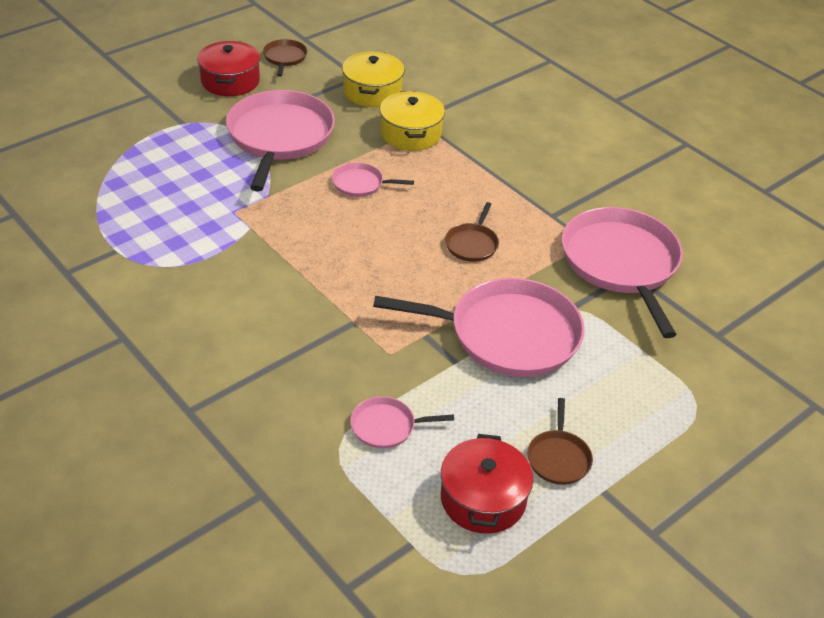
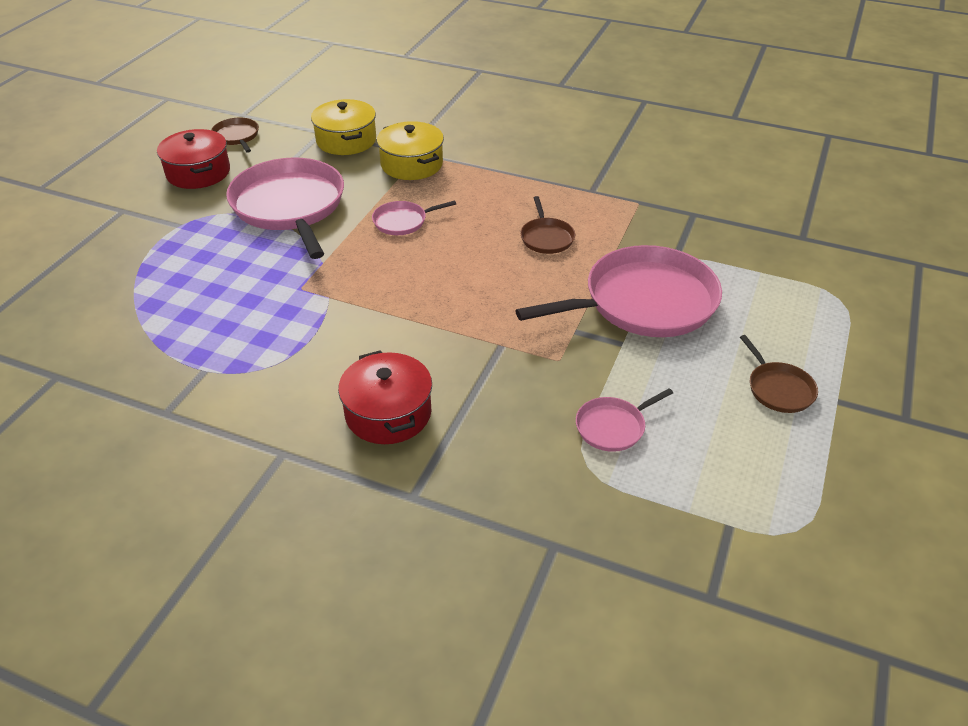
camera: 25 degrees left, 0 degrees up
(483, 499) = (751, 453): red pot -> red pot (388, 413)
(621, 263) = (680, 209): pink pan -> none

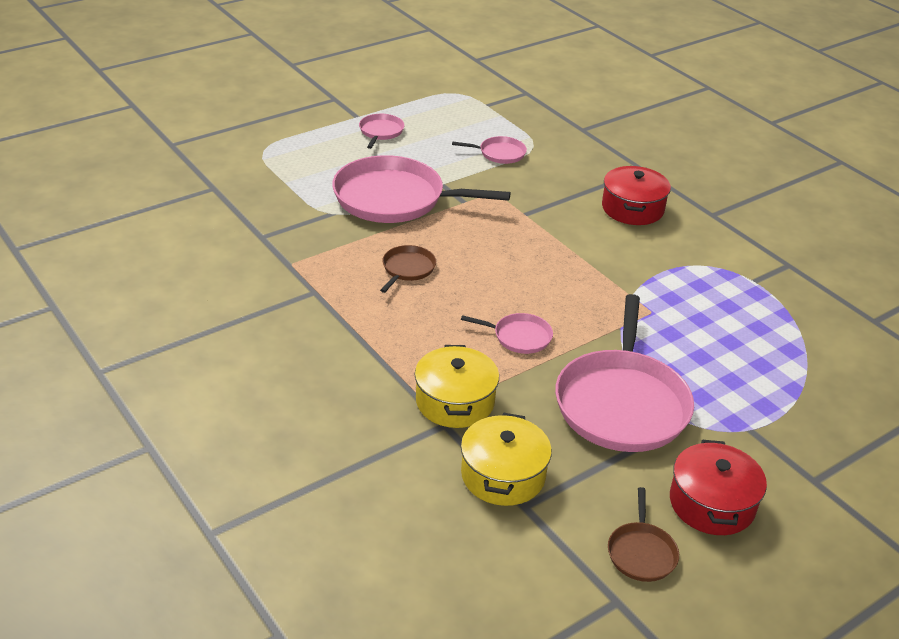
camera: 150 degrees left, 5 degrees down
(778, 389) = (380, 132): brown pan -> pink pan

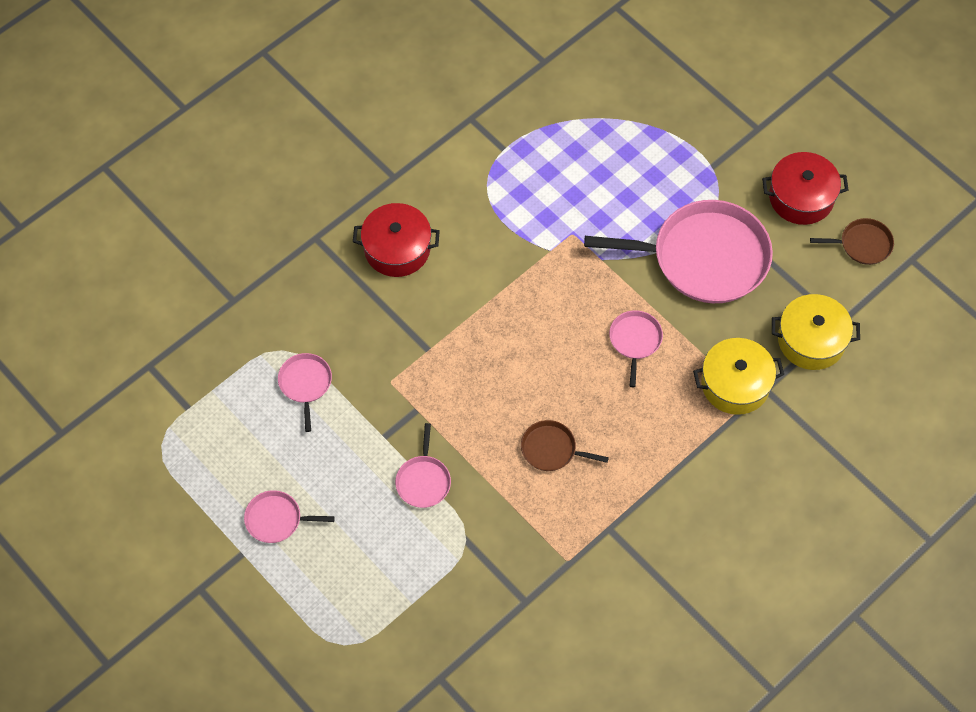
camera: 95 degrees left, 25 degrees up
(395, 198) = (423, 481): pink pan -> pink pan, size x0.45

